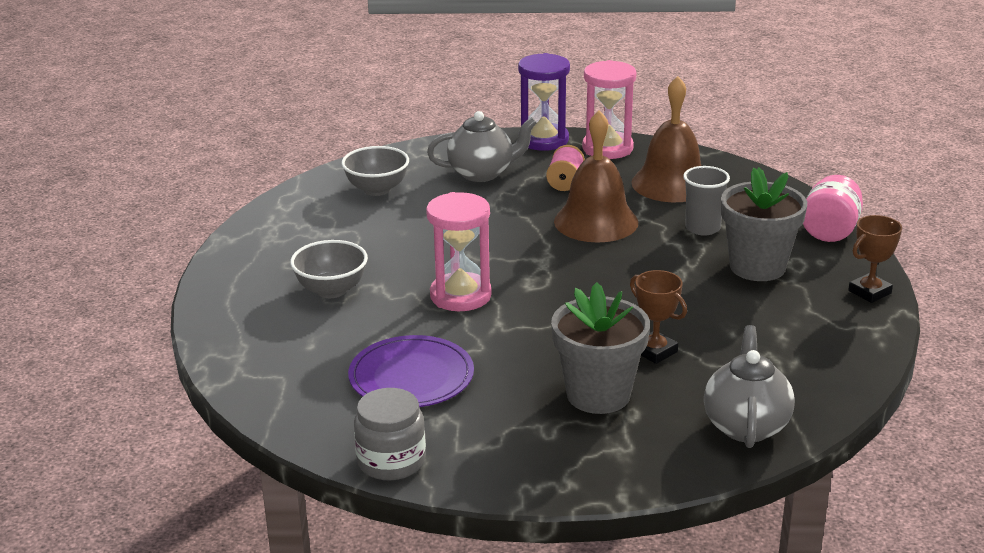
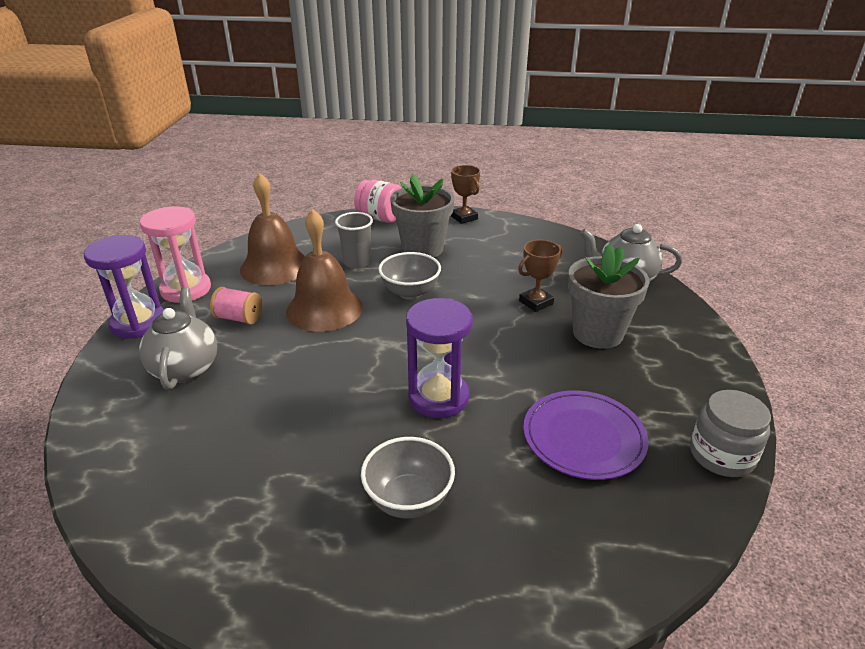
camera: 85 degrees left, 5 degrees up
(377, 189) = (172, 454): grey bowl -> grey bowl (410, 292)
(460, 296) = (438, 397): pink hourglass -> purple hourglass

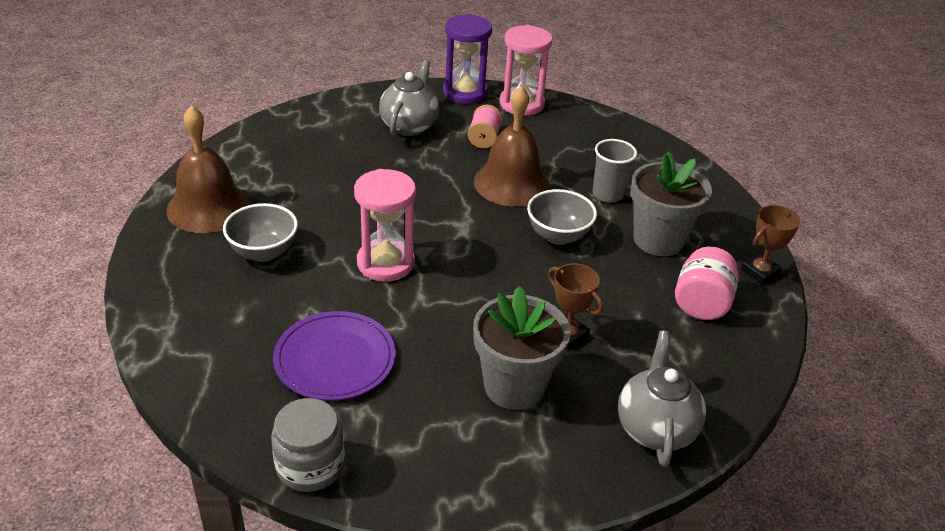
camera: 80 degrees right, 5 degrees up
(185, 368) = (409, 126): grey teapot -> grey teapot turned 60 degrees counterclockwise
(275, 266) = (578, 144): brown bell -> brown bell (208, 207)
(380, 218) = (720, 202): pink jar -> pink jar (701, 303)
(438, 397) = (385, 263): purple hourglass -> pink hourglass

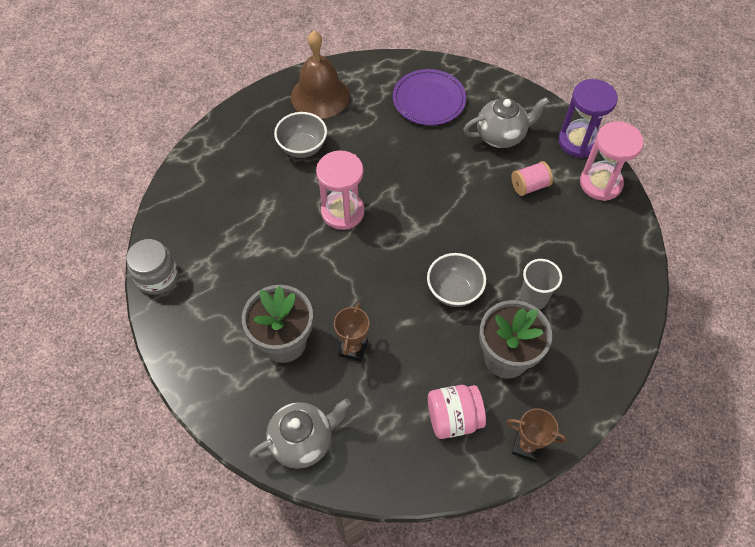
camera: 60 degrees right, 20 degrees up
(335, 359) = (241, 239): purple plate -> purple plate (429, 100)
(511, 183) = (490, 232): brown bell -> none

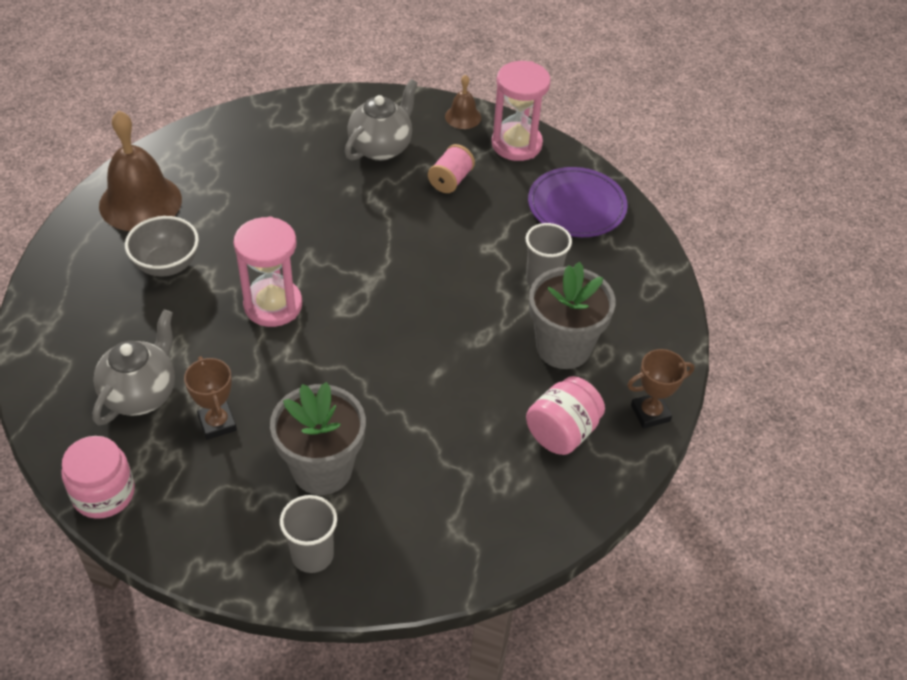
camera: 40 degrees left, 10 degrees down
(157, 277) = (103, 493): grey jar -> pink jar
(235, 395) = (312, 555): none -> grey cup
(303, 441) = (430, 551): grey teapot -> grey teapot (141, 394)
(353, 348) = (404, 430): brown trophy -> brown trophy (217, 423)
(429, 100) = (273, 148): purple plate -> purple plate (576, 206)
(454, 291) = (460, 316): grey bowl -> none
(578, 142) = (463, 117): purple hourglass -> brown bell

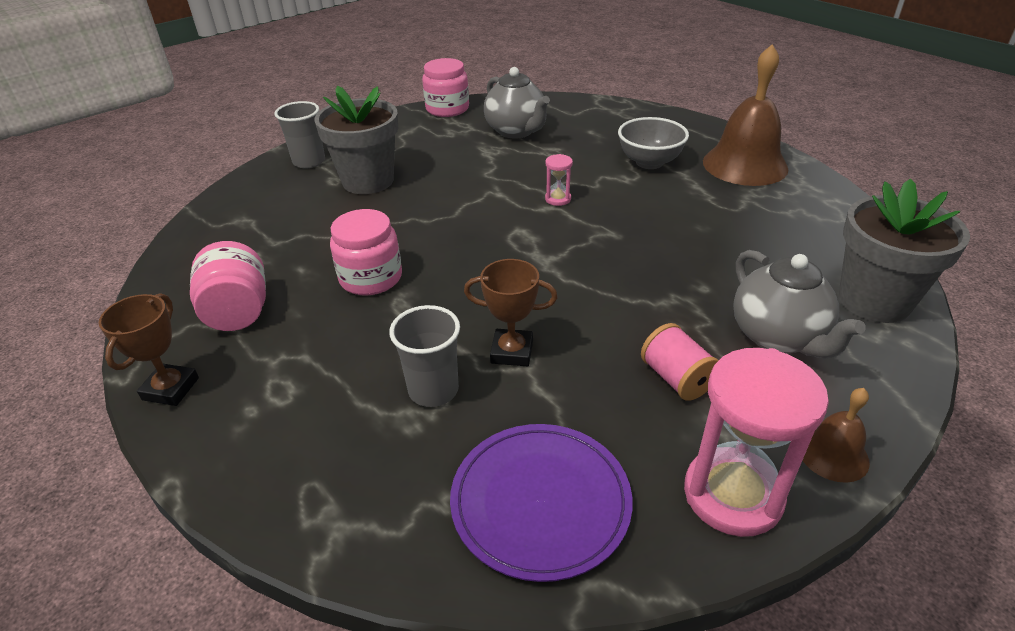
camera: 125 degrees right, 10 degrees down
(217, 423) = (458, 152): brown trophy -> brown trophy (512, 352)
(273, 305) = (558, 199): pink hourglass -> pink hourglass, size x0.45
(465, 373) = (371, 278): none -> pink jar
(563, 347) = (324, 360): grey flower pot -> grey flower pot (874, 301)

